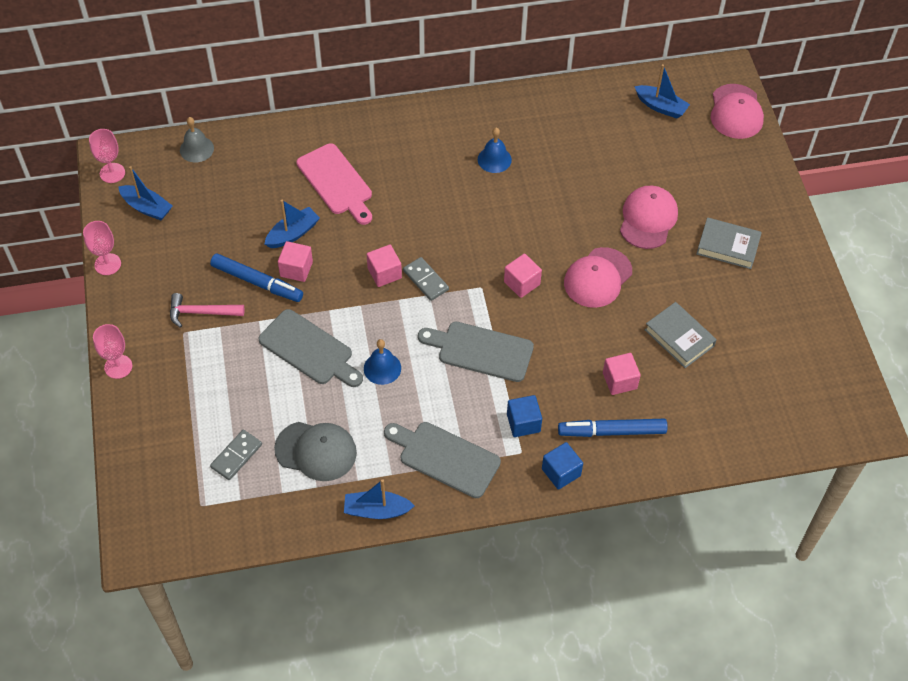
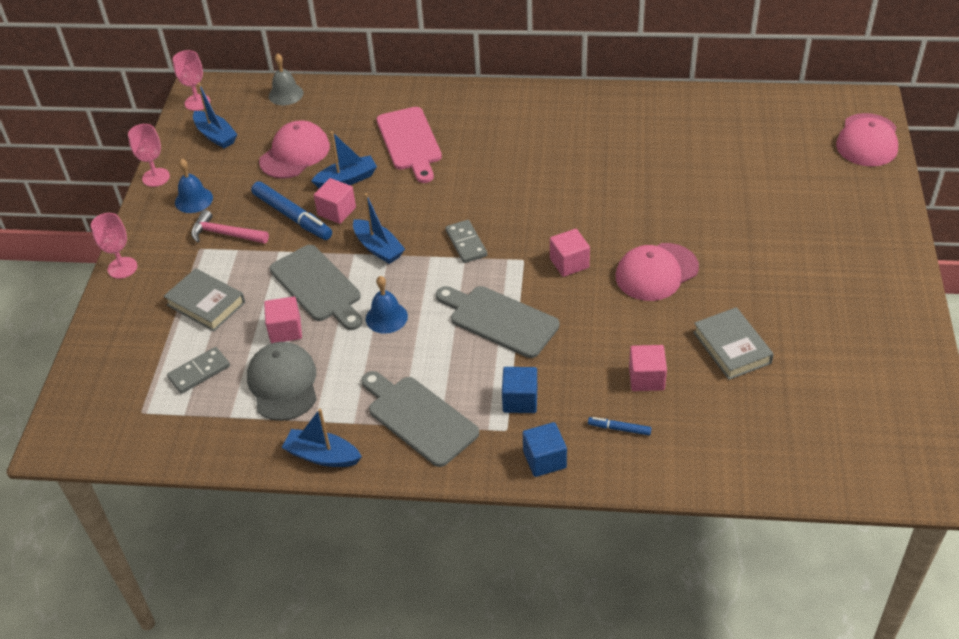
camera: 20 degrees right, 10 degrees down
(316, 451) = (283, 383): grey cap -> grey cap turned 135 degrees counterclockwise
(384, 273) = (425, 230): pink cube -> pink cube (285, 330)
(494, 159) = (582, 146): blue bell -> blue bell (193, 200)
(612, 431) = (619, 429): blue marker -> blue marker, size x0.49
(648, 219) = (733, 225): pink cap -> pink cap (295, 154)
(661, 107) = (782, 124): blue boat -> blue boat (378, 248)
(727, 246) = (818, 266): grey book -> grey book (206, 304)

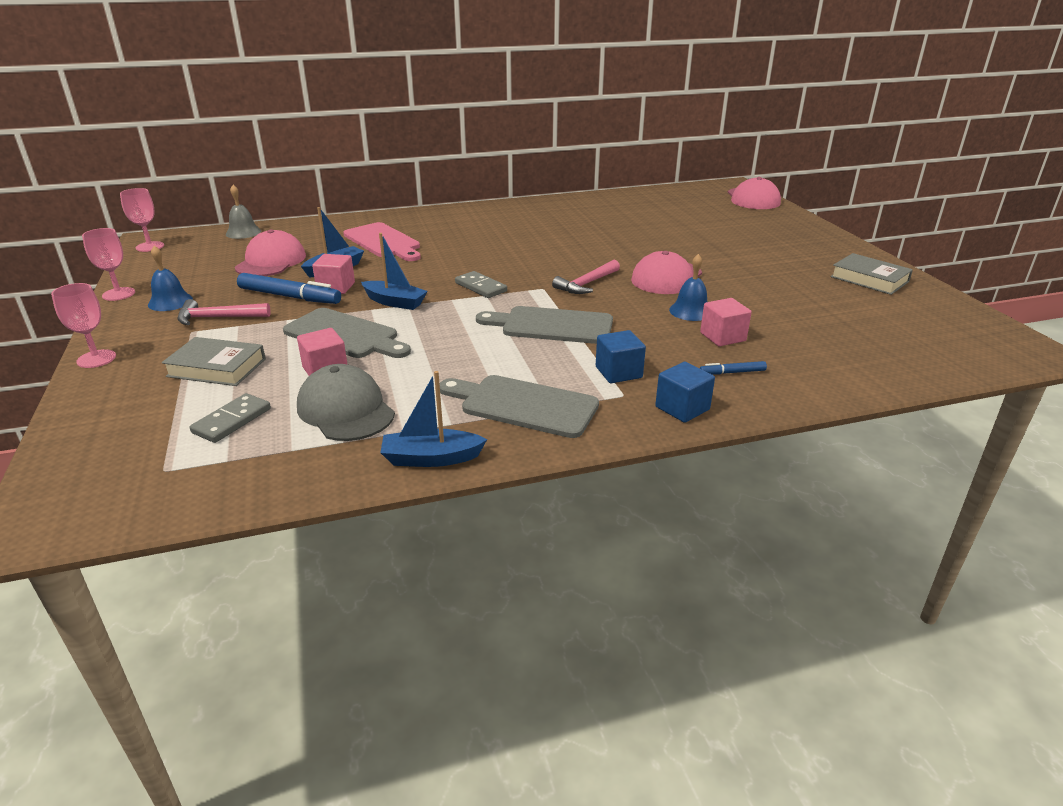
camera: 25 degrees left, 15 degrees down
(216, 136) = (179, 262): blue boat -> none
(386, 317) = (434, 343): blue bell -> blue bell (690, 311)
(569, 263) = (586, 284): pink cube -> pink hammer
(732, 347) = (774, 307): grey book -> grey book (869, 279)

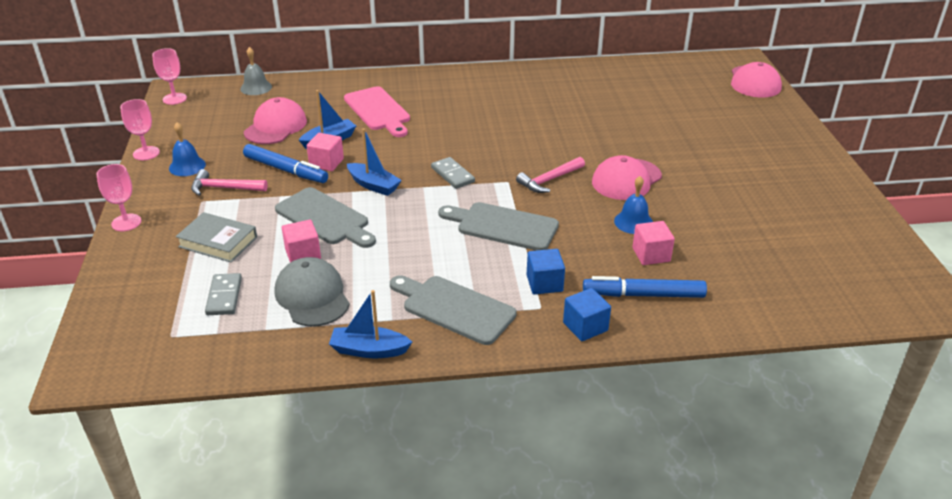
camera: 10 degrees right, 5 degrees up
(232, 421) = (224, 296): grey domino -> grey domino turned 45 degrees counterclockwise
(732, 372) = (643, 295): blue marker -> blue marker, size x2.05
(869, 279) = (823, 200): grey book -> none

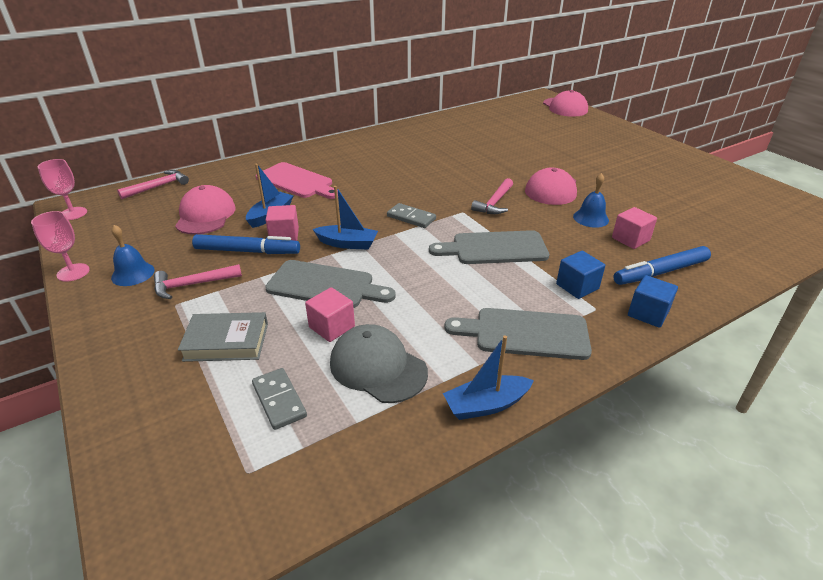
camera: 25 degrees left, 0 degrees up
(126, 222) = (95, 353): pink goblet -> none
(256, 87) = (158, 186): grey bell -> pink hammer

